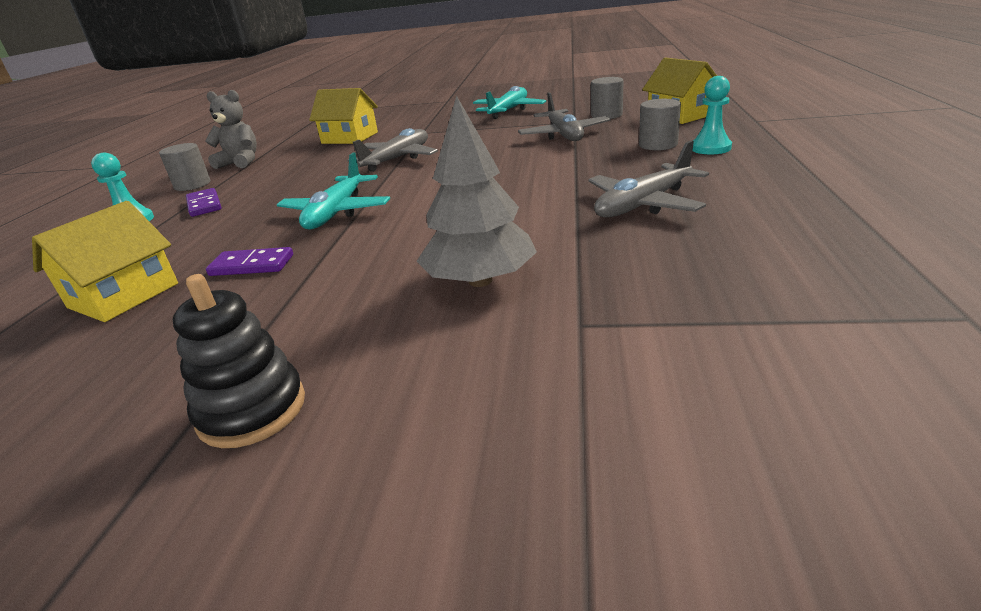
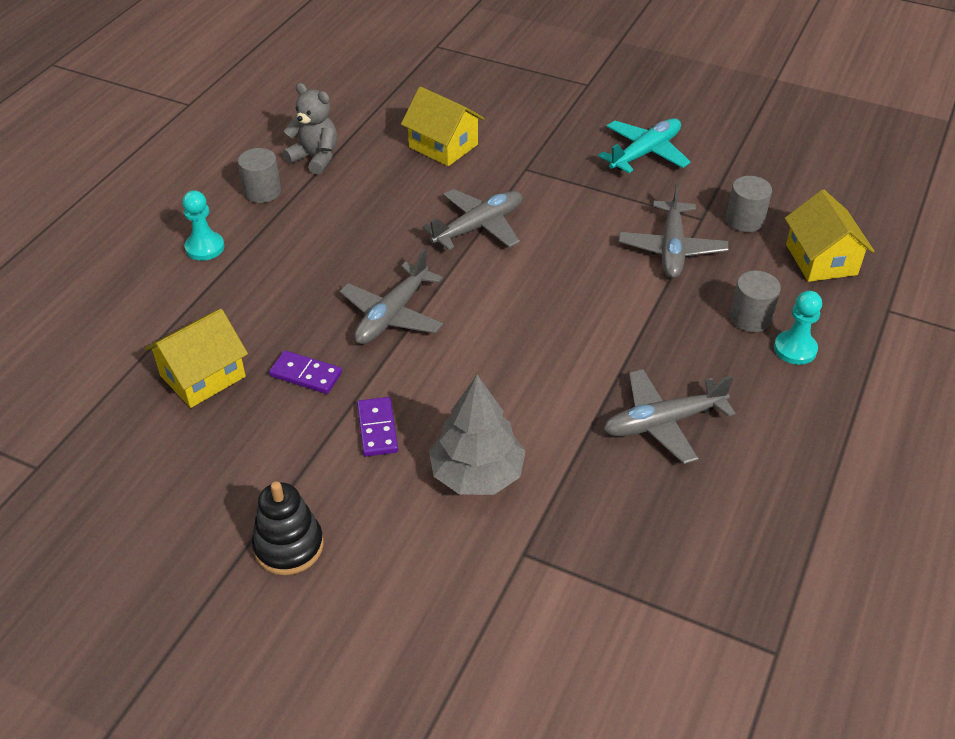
camera: 15 degrees right, 15 degrees up
(204, 205) = (272, 243): purple domino -> purple domino (377, 429)
(336, 212) = (392, 315): turquoise plane -> grey plane

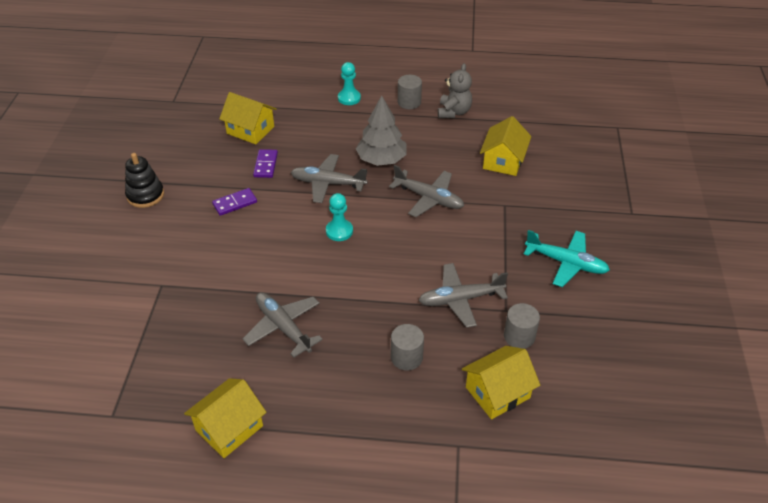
camera: 70 degrees right, 0 degrees up
(477, 474) = (214, 251): grey tree -> grey tree (381, 159)
(795, 349) = (384, 389): turquoise pawn -> turquoise pawn (339, 231)
(826, 514) = (229, 428): none -> yellow house

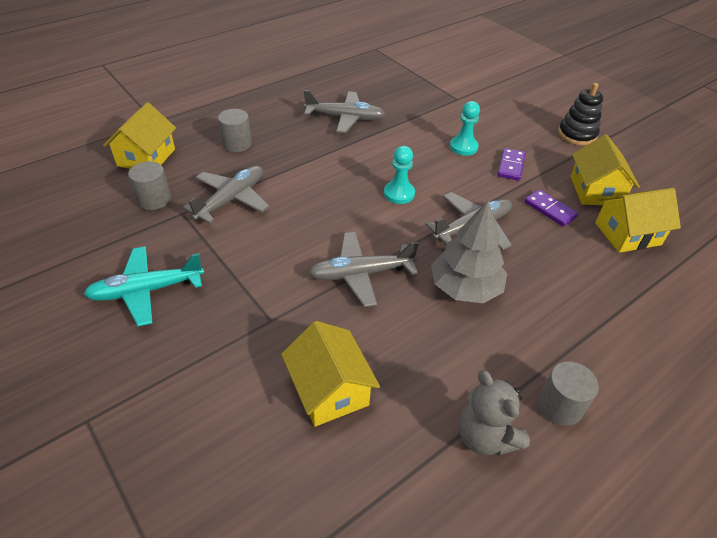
camera: 135 degrees right, 0 degrees up
(229, 428) = (307, 70): yellow house -> yellow house (595, 190)
(349, 98) = (628, 352): turquoise pawn -> turquoise pawn (463, 147)

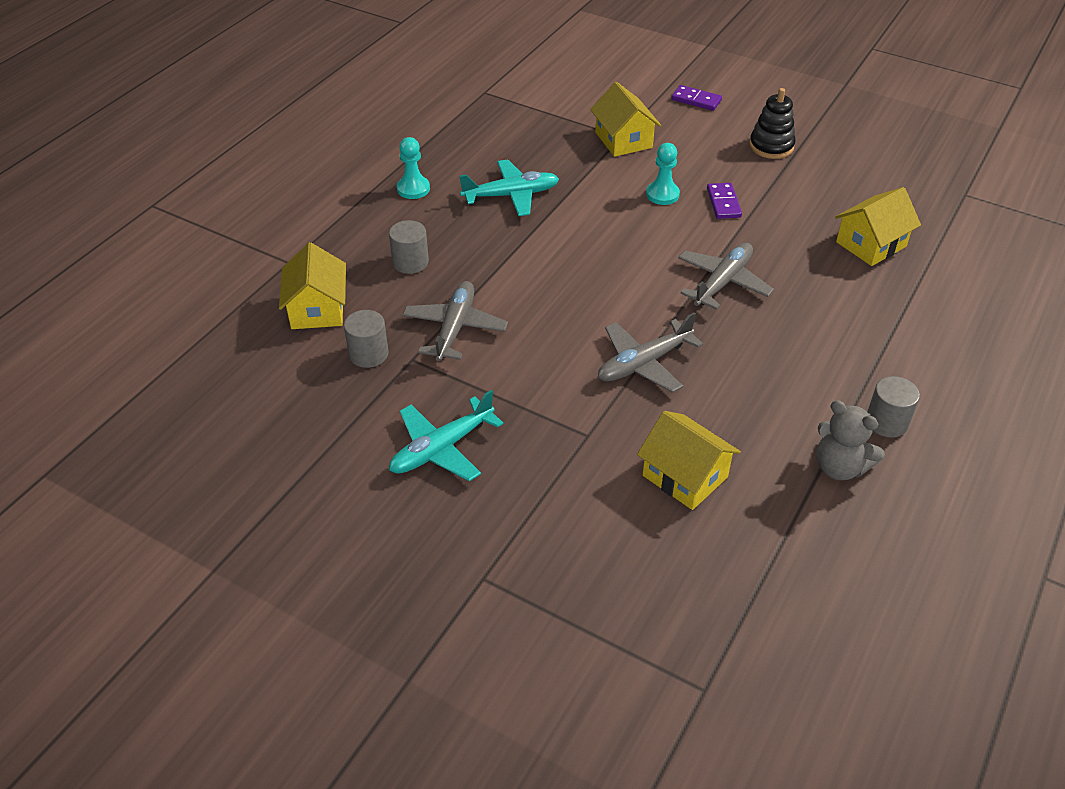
camera: 20 degrees left, 0 degrees up
(345, 118) = (511, 195): grey plane -> turquoise plane
(399, 194) = (628, 268): turquoise pawn -> turquoise pawn (413, 189)
(465, 288) = (750, 345): grey tree -> none
(550, 210) = (787, 241): purple domino -> purple domino (696, 100)
(595, 190) = (820, 206): yellow house -> yellow house (623, 140)

